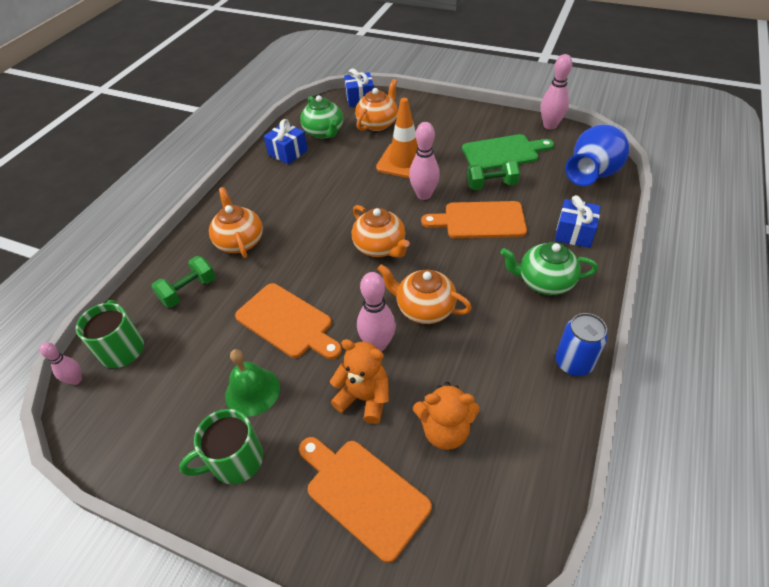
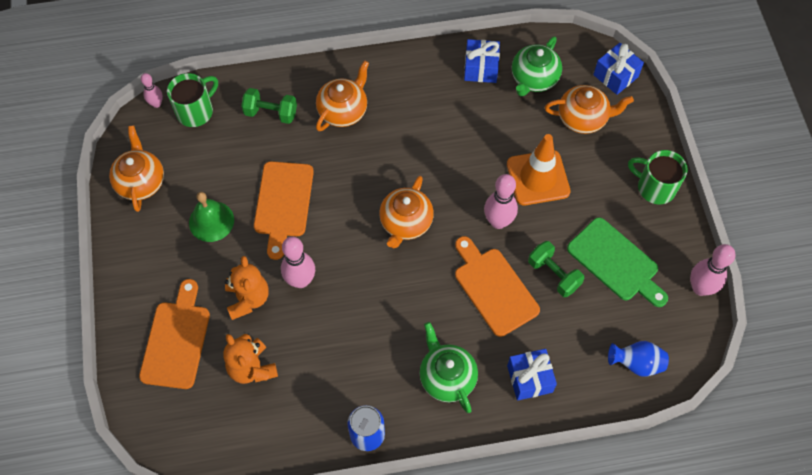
camera: 55 degrees right, 15 degrees up
(235, 461) = (156, 247): green mug -> green mug (655, 187)
(424, 308) = (357, 295): orange teapot -> orange teapot (141, 182)
(592, 174) = (636, 363): blue vase -> blue vase, size x0.58

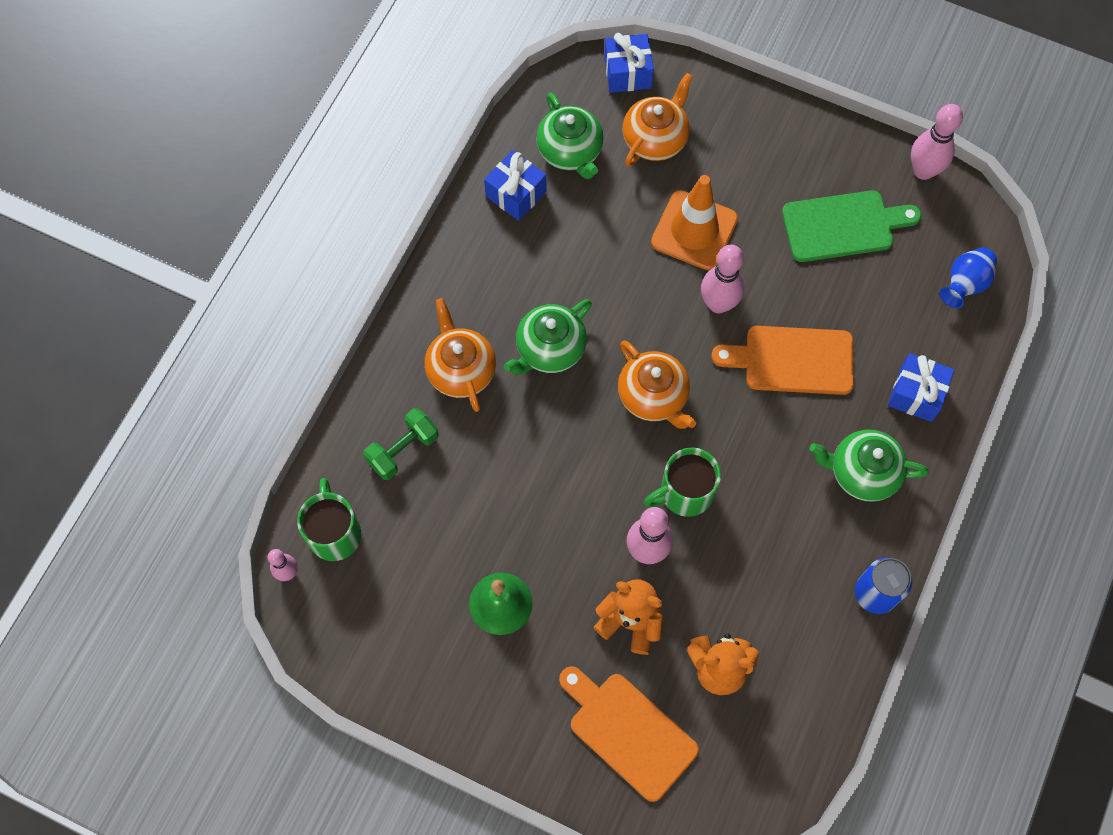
camera: 55 degrees left, 5 degrees up
(141, 182) = (386, 654): orange teapot -> none
(283, 203) = (535, 510): orange cutting board -> none
(393, 148) = (549, 349): none -> green teapot
(553, 274) = (816, 293): green dumbbell -> none
(655, 187) = (785, 131): green mug -> green mug (684, 493)

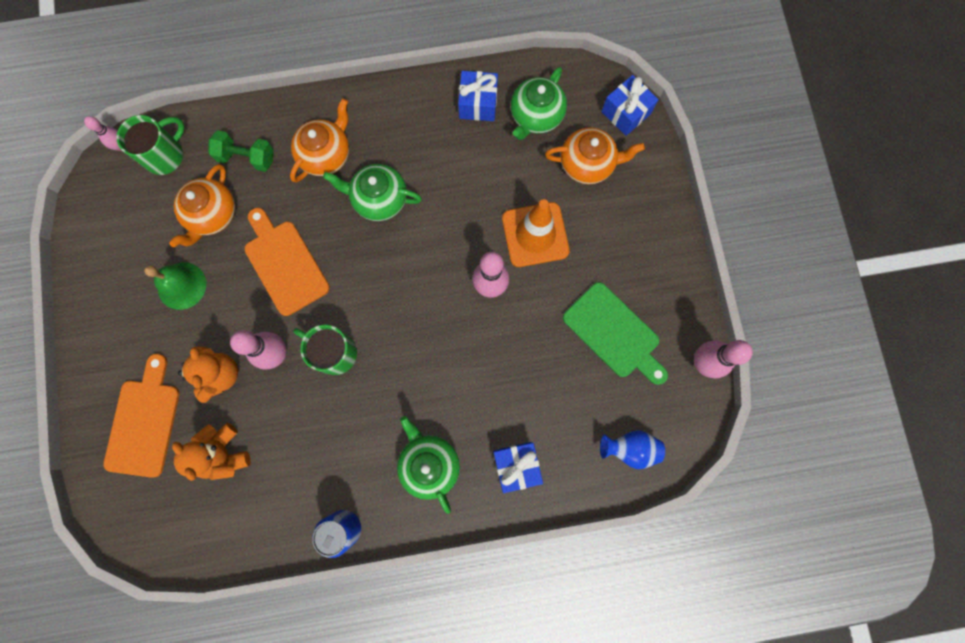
camera: 55 degrees right, 10 degrees up
(653, 396) = (390, 287): orange teapot -> orange teapot (212, 215)
(792, 360) = (482, 363): orange cutting board -> orange cutting board (285, 264)

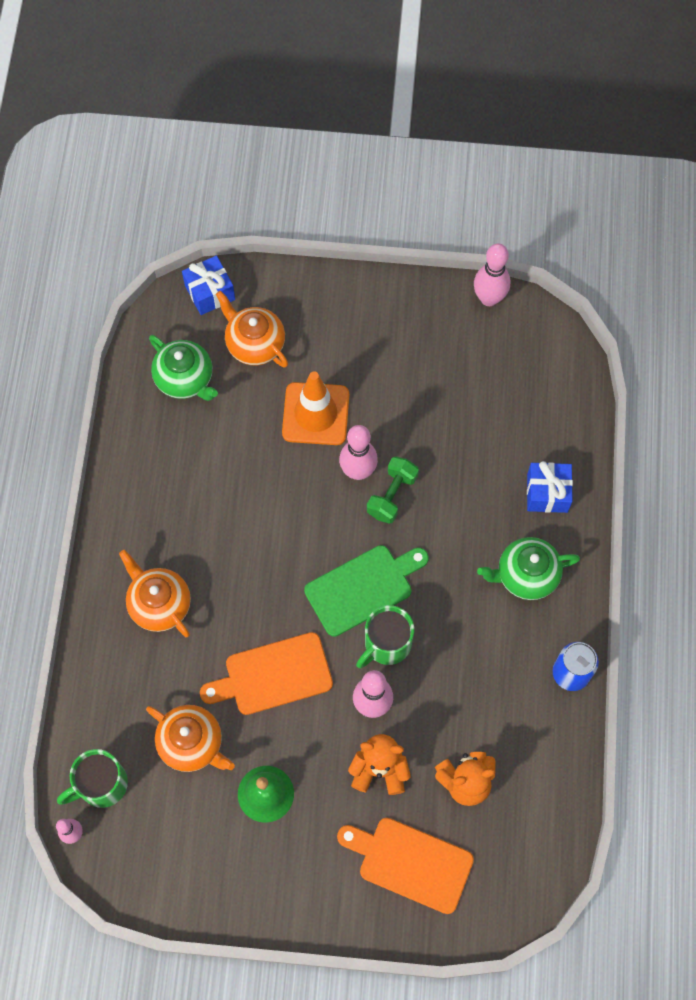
camera: 75 degrees left, 10 degrees down
(165, 155) = (101, 784): green mug -> green mug turned 90 degrees counterclockwise
(247, 157) = (134, 691): green dumbbell -> green dumbbell (392, 495)
(379, 199) = (229, 559): green teapot -> none
(478, 104) = (151, 432): blue gift -> none
(587, 164) = (254, 344): orange teapot -> orange teapot turned 60 degrees counterclockwise
(614, 333) = (439, 368): green cutting board -> green cutting board (363, 588)
(629, 448) = (555, 386): blue vase -> none

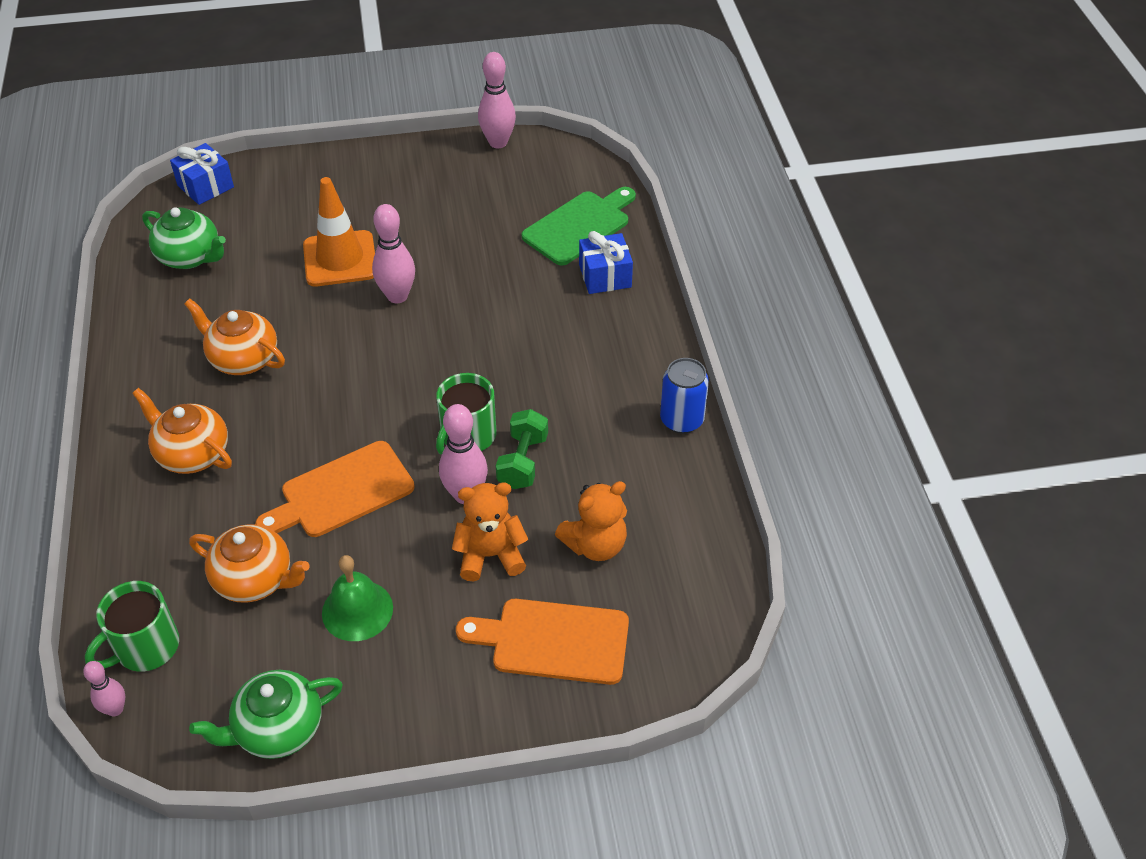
camera: 15 degrees left, 20 degrees down
(254, 344) = (261, 216): orange teapot -> orange teapot (243, 359)
(363, 588) = (428, 392): green cutting board -> green cutting board (579, 226)
(392, 495) = (439, 309): green dumbbell -> green dumbbell (523, 461)
(526, 575) = (604, 346): green teapot -> green teapot (278, 729)

